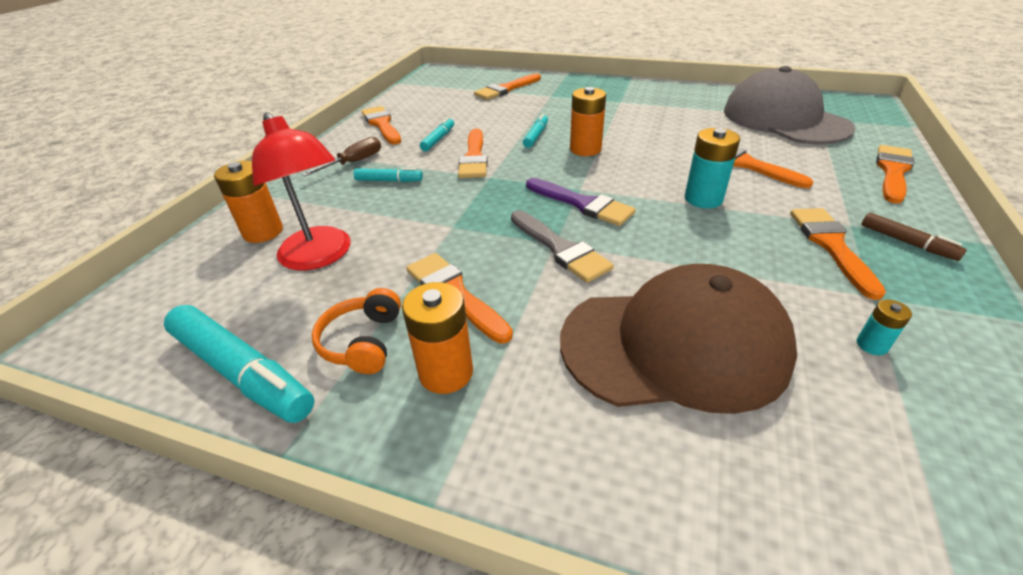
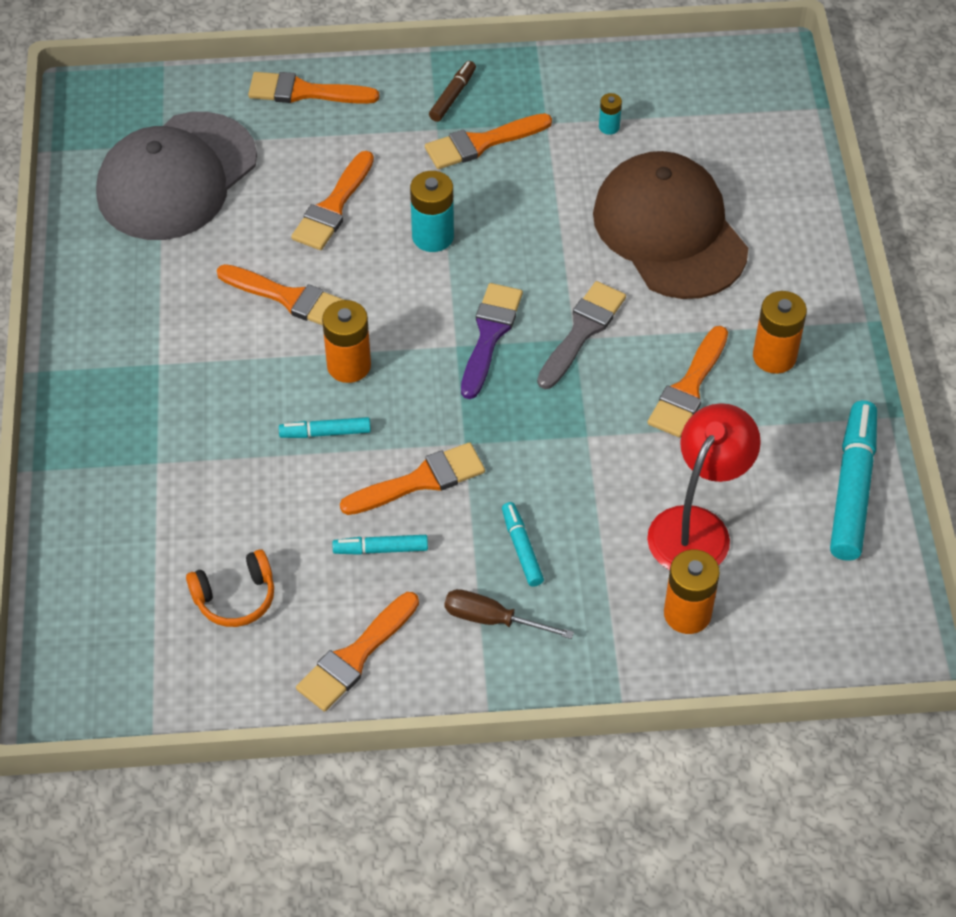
camera: 115 degrees left, 15 degrees up
(363, 342) = (777, 425): orange headphones -> orange headphones (235, 597)
(506, 89) = (142, 538): orange brush -> orange brush (288, 298)

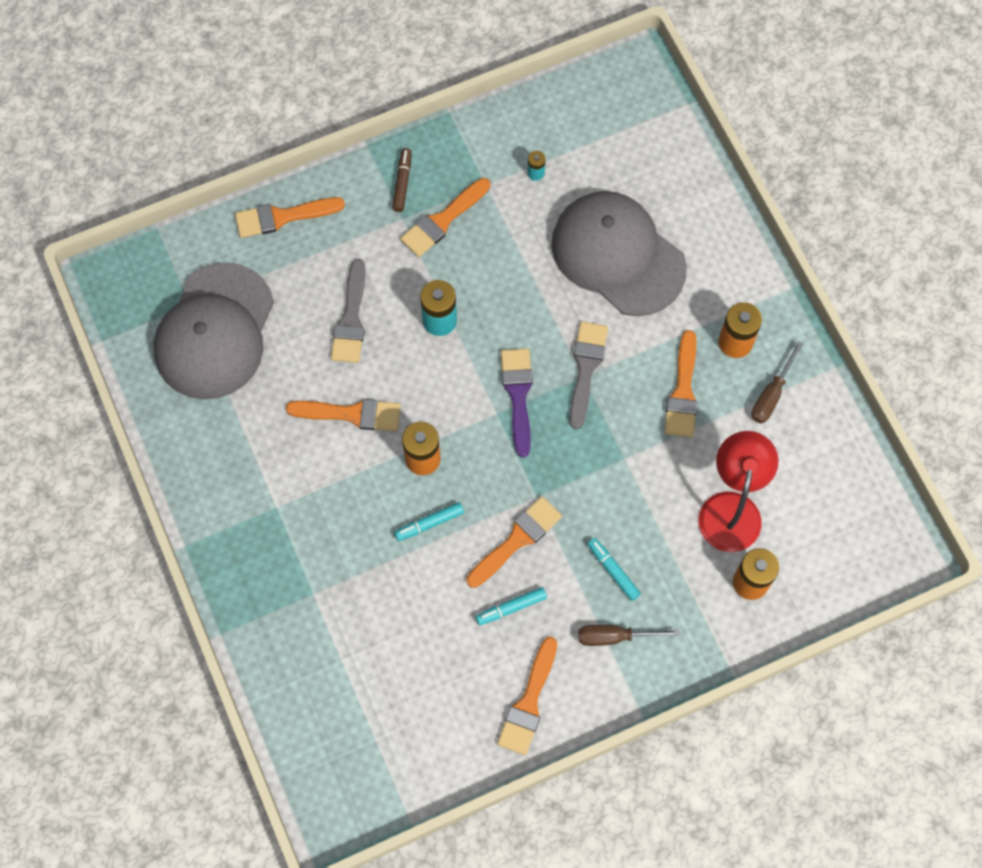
camera: 20 degrees left, 15 degrees up
(235, 597) = (421, 686): orange headphones -> none
(333, 207) = (351, 319): orange brush -> grey brush
(669, 231) = (617, 255): brown cap -> grey cap
(796, 423) = (771, 395): none -> brown screwdriver
(852, 488) = (830, 437): turquoise marker -> none

